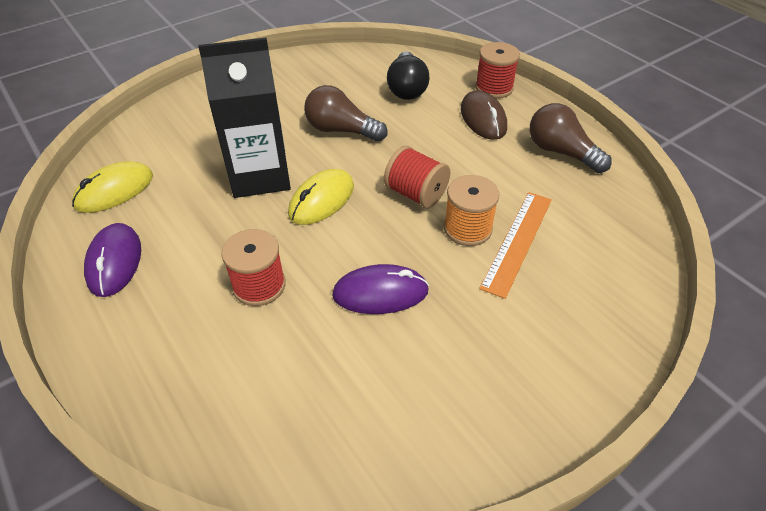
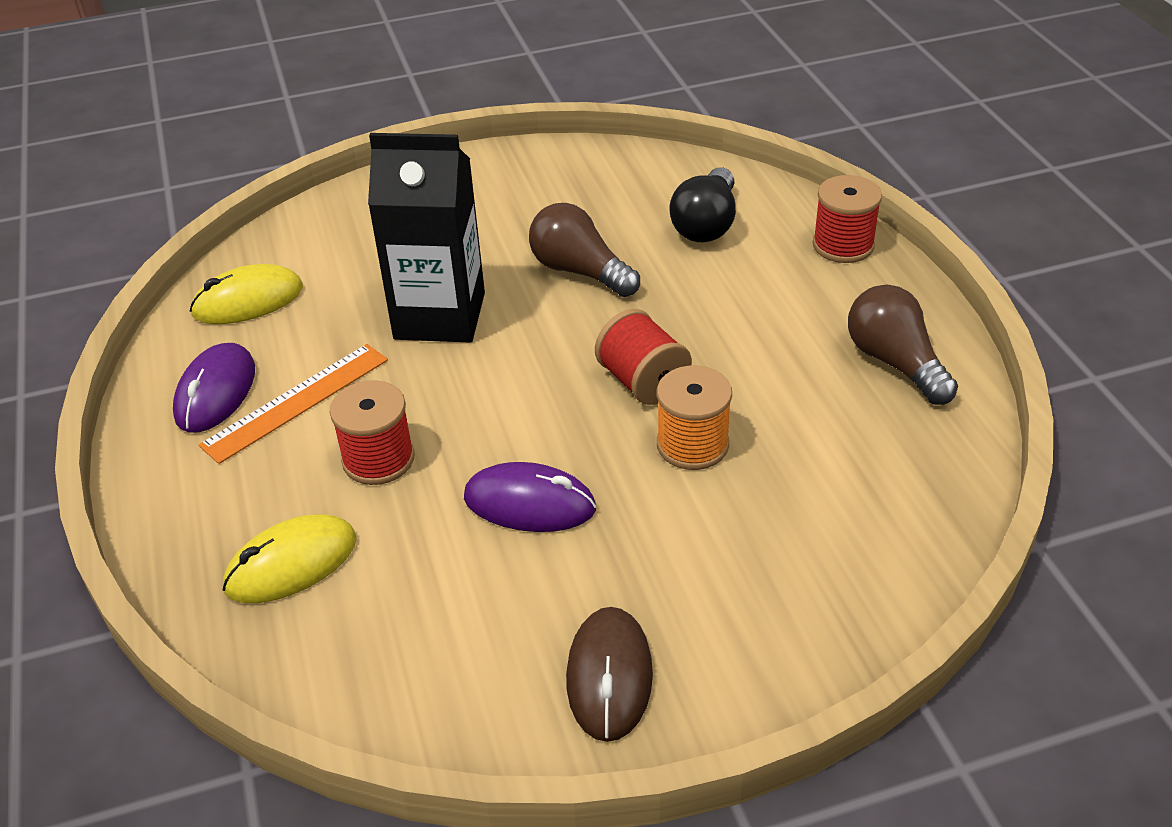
camera: 20 degrees right, 5 degrees down
(321, 200) = (508, 365): yellow mouse -> yellow mouse (291, 564)
(483, 118) = (800, 290): brown mouse -> brown mouse (609, 676)
(517, 241) = (755, 477): orange ruler -> orange ruler (296, 401)

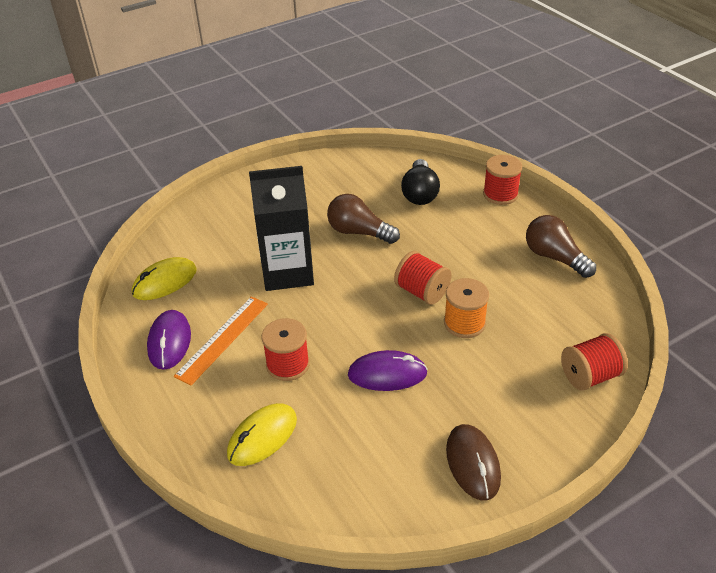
camera: 15 degrees left, 0 degrees up
(875, 571) = (590, 376): none -> red spool

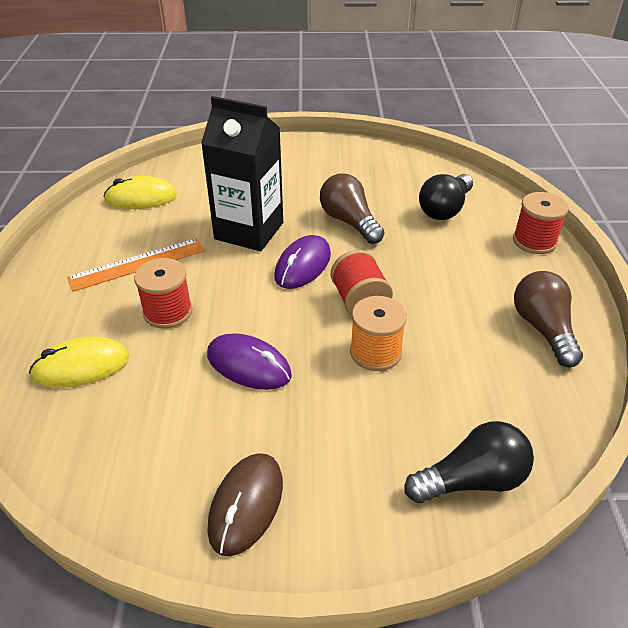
camera: 30 degrees right, 0 degrees up
(169, 342) = (94, 247): purple mouse -> purple mouse (303, 265)
(590, 376) = (472, 480): red spool -> black light bulb

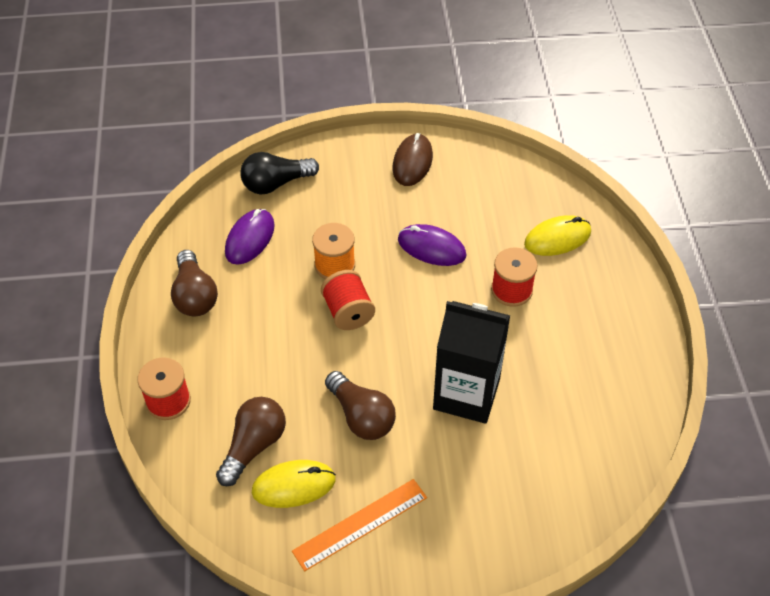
camera: 175 degrees right, 10 degrees up
(137, 264) = (562, 341): orange ruler -> orange ruler (360, 524)
(141, 198) = (603, 439): yellow mouse -> yellow mouse (293, 485)
(303, 265) = (403, 350): purple mouse -> purple mouse (250, 239)
(445, 209) = (254, 446): black light bulb -> brown light bulb

